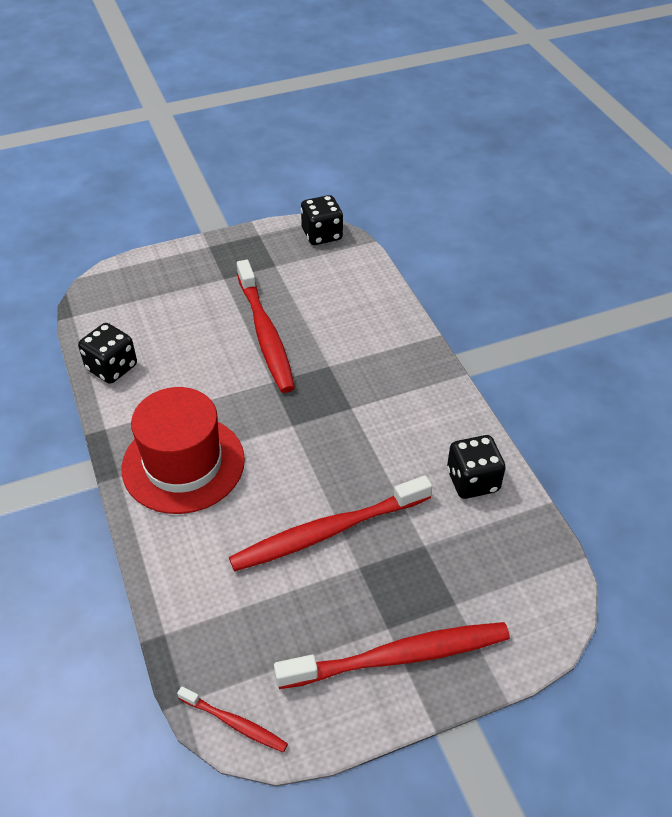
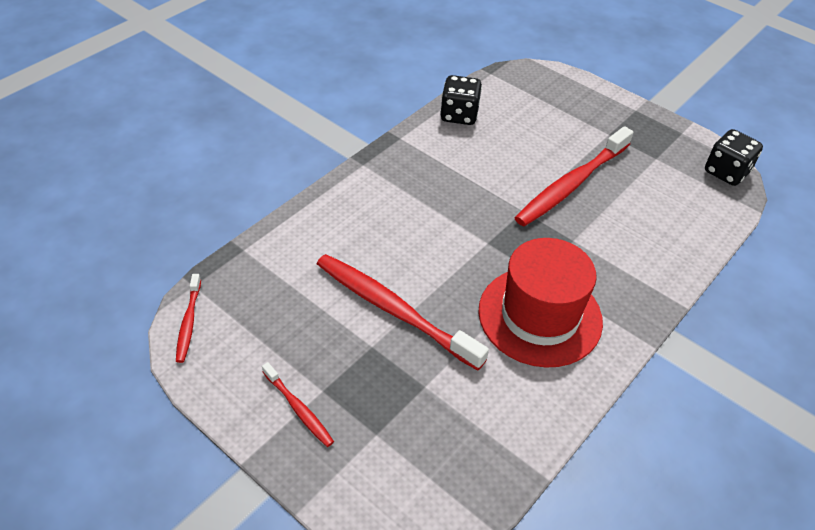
camera: 60 degrees right, 0 degrees up
(183, 464) = (399, 193): red hat -> red hat (540, 316)
(398, 657) = (298, 408): red toothbrush -> red toothbrush, size x0.49
(472, 481) = (524, 399): black dice -> none

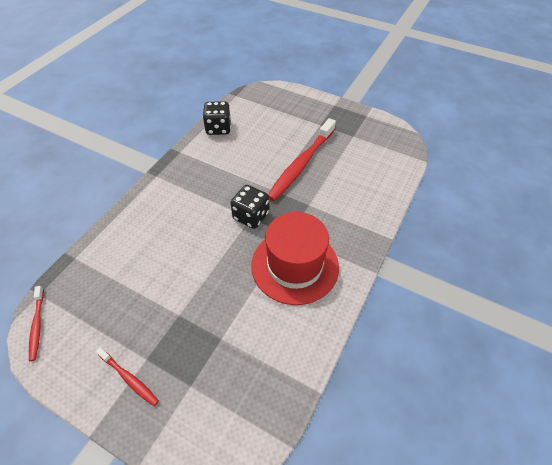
camera: 10 degrees left, 5 degrees up
(394, 310) = (191, 283): red toothbrush -> none
(726, 172) = (399, 137): black dice -> black dice (251, 216)

